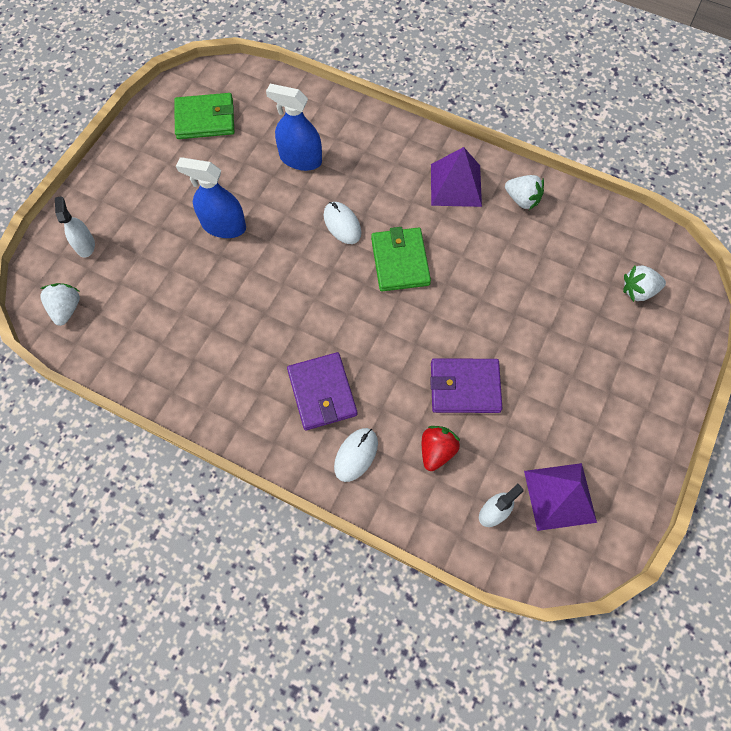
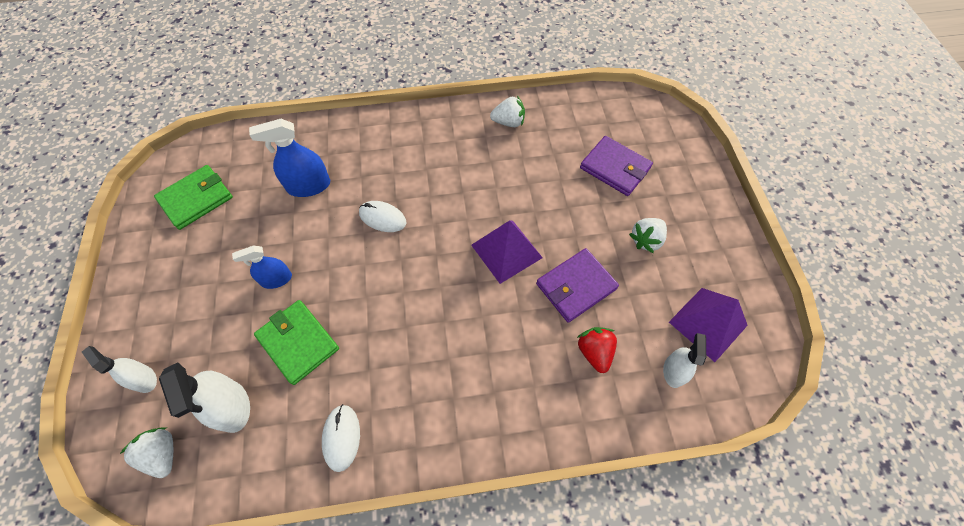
camera: 35 degrees left, 5 degrees down
(131, 305) = (232, 406): none -> white spray bottle
(224, 226) = (276, 279): blue spray bottle -> blue spray bottle, size x0.65
(322, 392) = (467, 367): purple wallet -> purple wallet (615, 168)
(356, 455) = (535, 401): white mouse -> white mouse (341, 437)
(400, 261) = (452, 219): green wallet -> green wallet (298, 342)
(456, 185) = (451, 138): purple pyramid -> purple pyramid (506, 251)
(638, 291) = (637, 140): white strawberry -> white strawberry (646, 240)

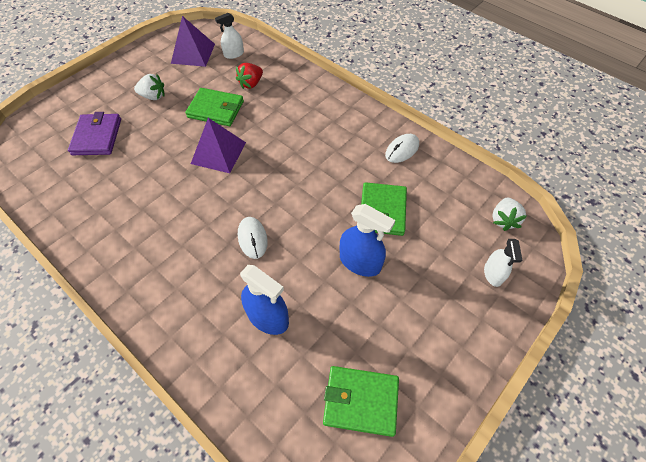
camera: 130 degrees left, 5 degrees down
(232, 406) = (447, 210): white spray bottle -> none
(276, 279) = (360, 262): blue spray bottle -> blue spray bottle, size x1.55
(508, 122) = (87, 223): white strawberry -> none
(576, 286) = (215, 109): purple wallet -> green wallet

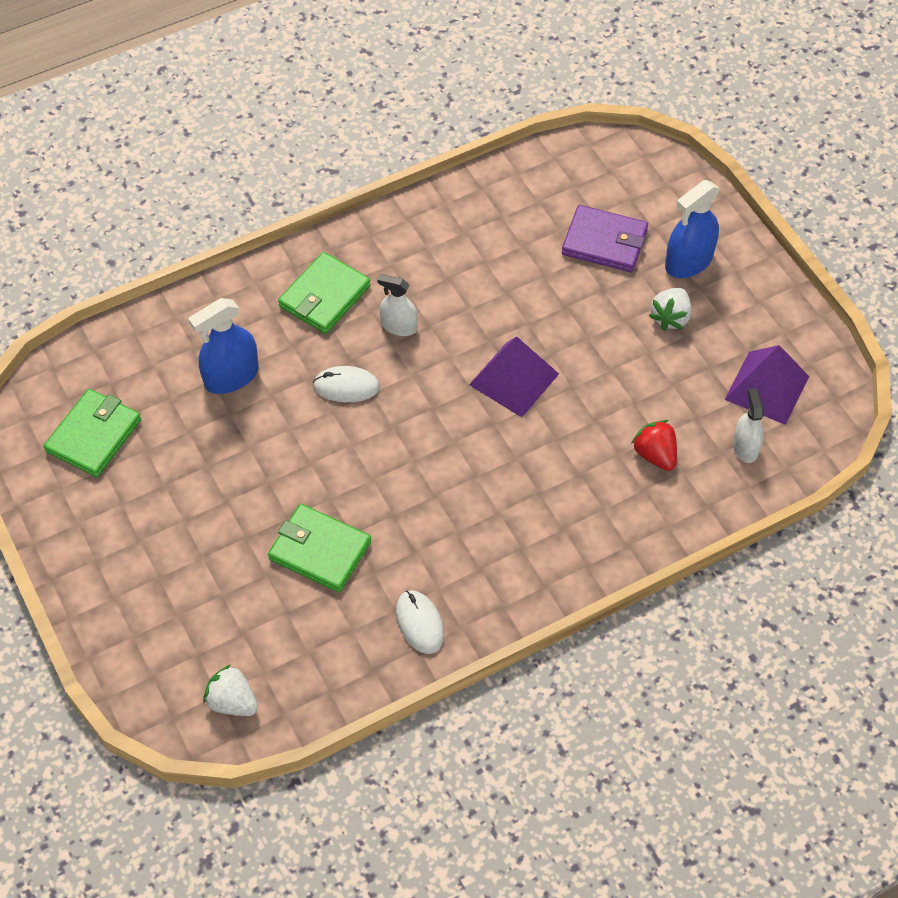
camera: 110 degrees right, 0 degrees up
(215, 109) = (609, 393): green wallet -> green wallet (324, 296)
(360, 262) = (254, 494): blue spray bottle -> blue spray bottle (688, 262)
(493, 274) = (162, 643): white spray bottle -> white spray bottle (399, 326)

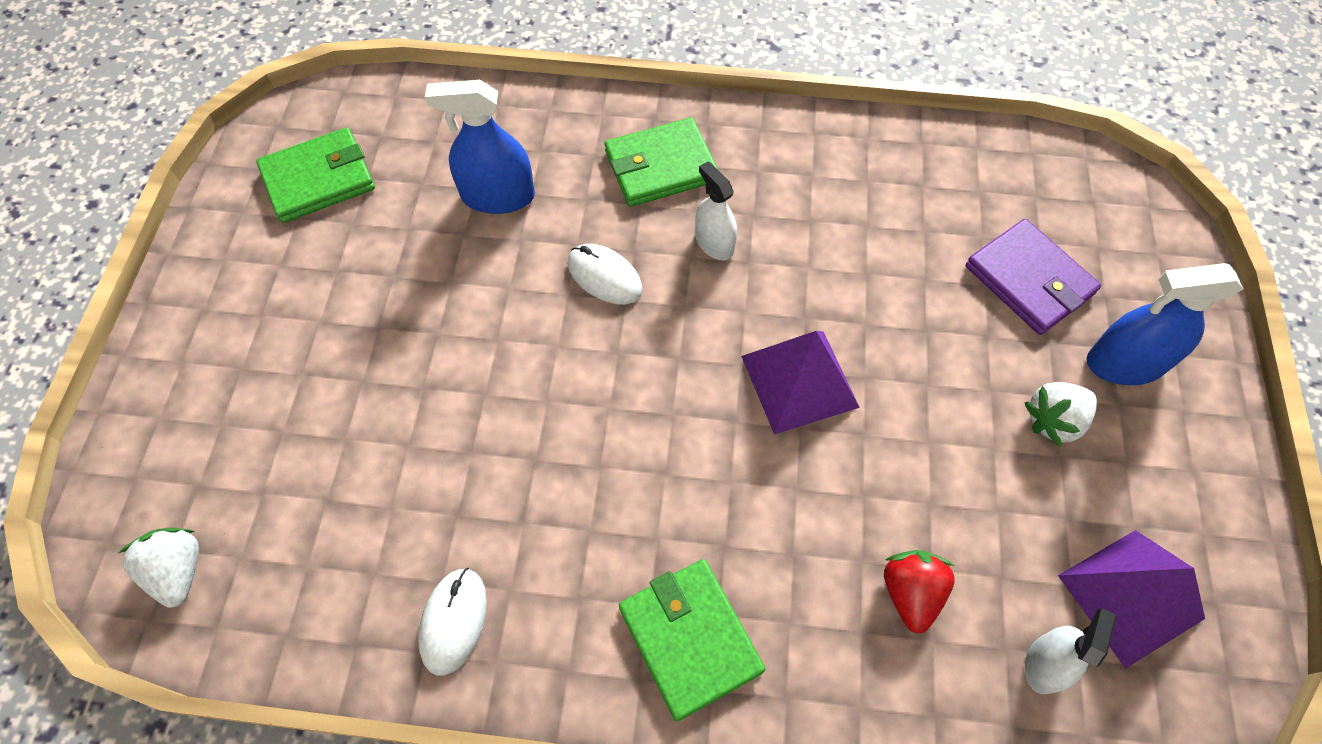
camera: 35 degrees right, 5 degrees up
(320, 550) = (422, 449): green wallet -> green wallet (690, 639)

